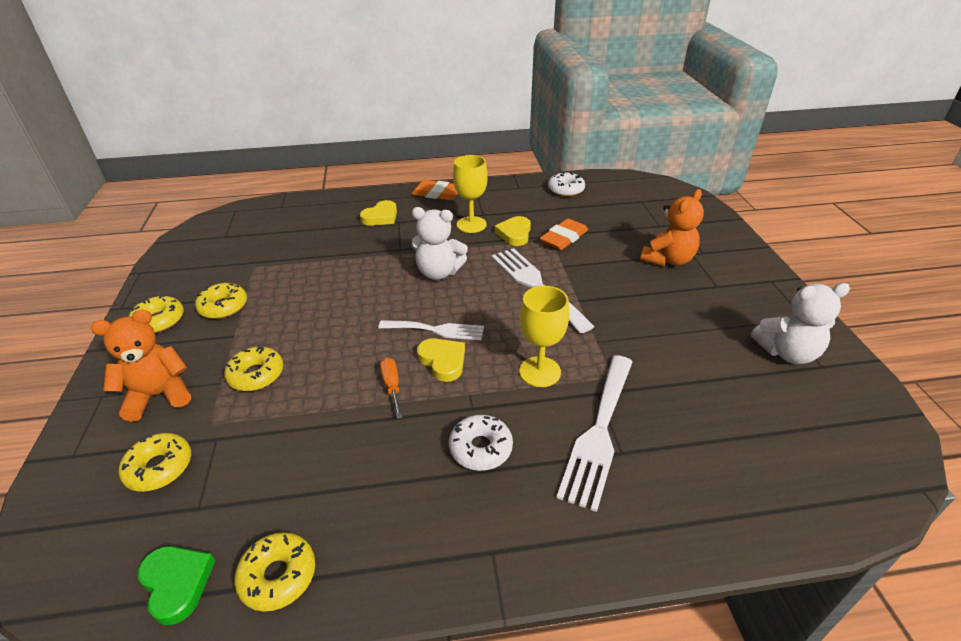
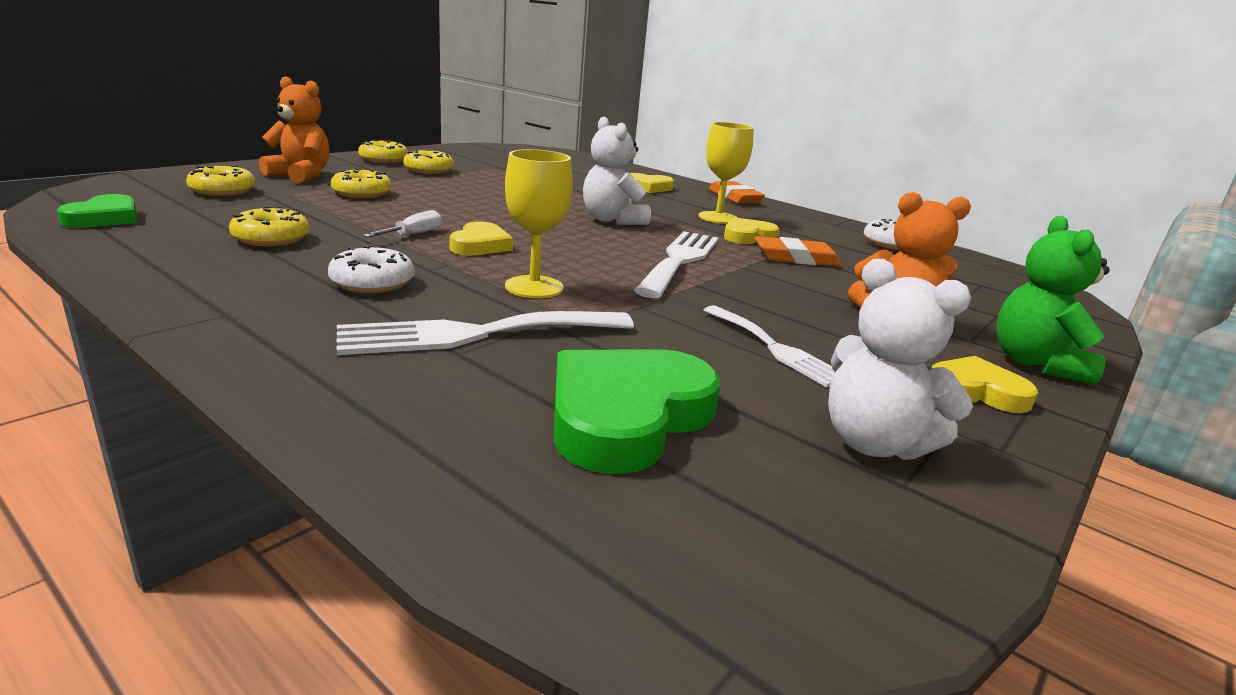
camera: 45 degrees right, 15 degrees down
(278, 576) = (132, 243): yellow donut -> yellow donut (271, 238)
(392, 386) = (413, 234): orange screwdriver -> white screwdriver
(436, 330) = (522, 235): white fork -> white fork (775, 348)
(730, 420) = (626, 416): none -> green heart
(736, 251) = (1035, 363): none -> green teddy bear
(754, 289) = (976, 391): none -> yellow heart

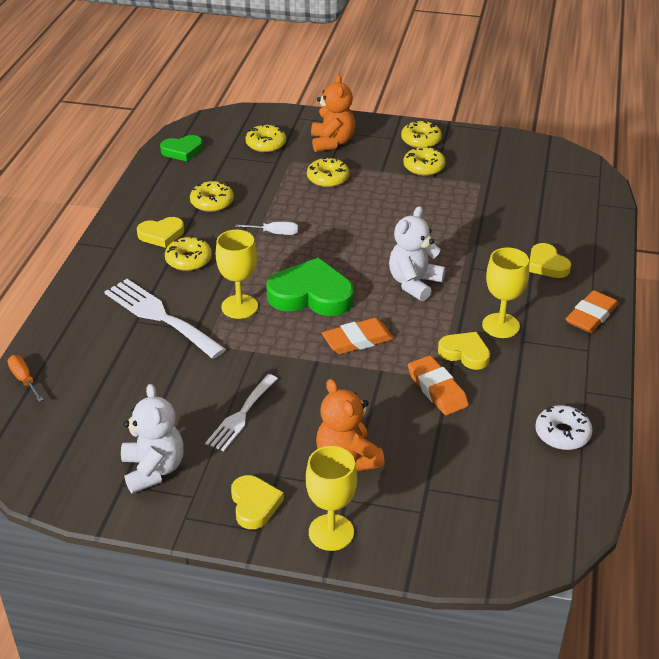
camera: 65 degrees right, 15 degrees up
(372, 282) = (188, 260): white donut -> yellow donut
(480, 245) = (286, 261): yellow heart -> yellow heart (161, 235)
(481, 512) = (24, 379): none -> orange screwdriver
(626, 416) = (117, 389): green heart -> green heart (311, 295)
(680, 260) = (357, 340): white fork -> orange eraser
(873, 443) = (153, 469): white teddy bear -> white teddy bear turned 150 degrees clockwise
(1035, 363) = (331, 532): green teddy bear -> yellow goblet

